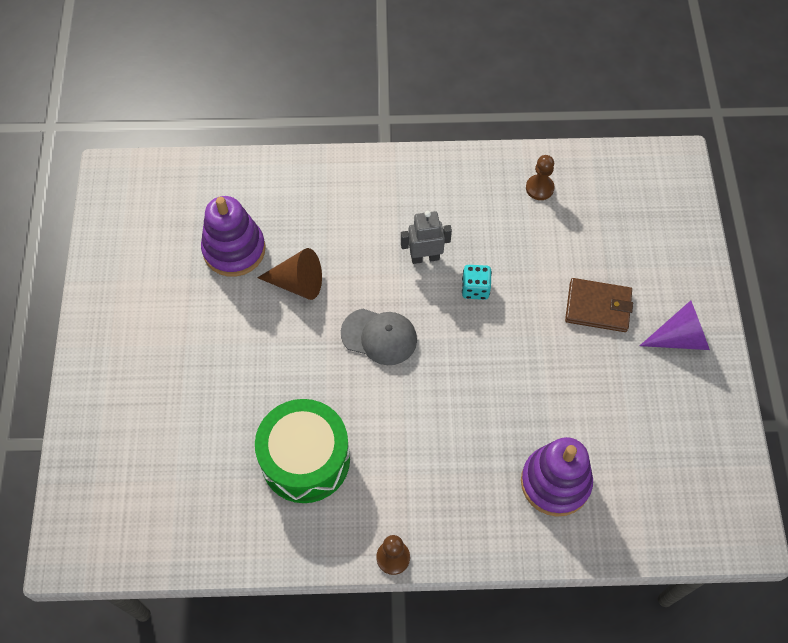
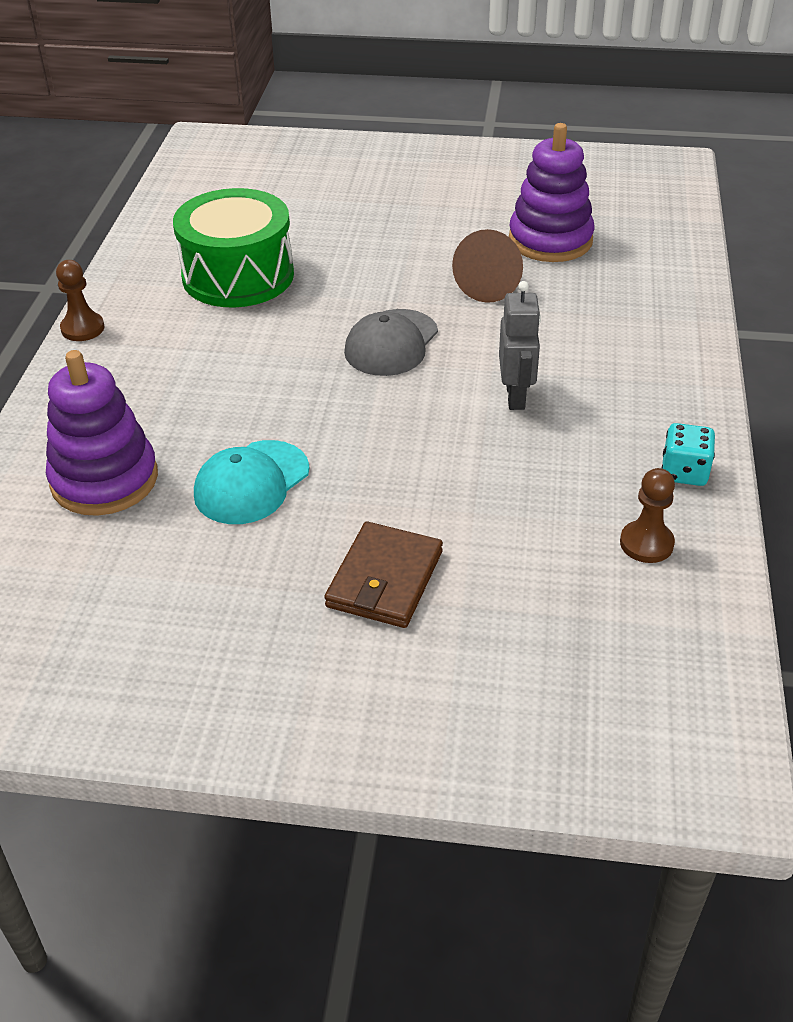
camera: 100 degrees right, 20 degrees down
(475, 289) = (450, 441): turquoise dice -> turquoise dice (684, 472)
(538, 393) = (251, 483): none -> turquoise cap
(680, 338) = (292, 683): purple cone -> none

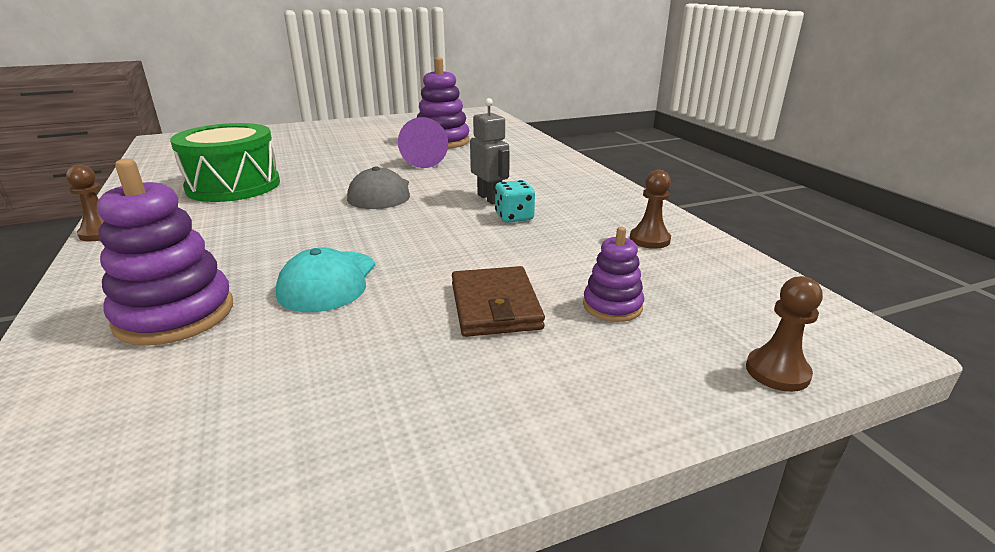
camera: 30 degrees left, 15 degrees down
(490, 284) = (423, 161): brown cone -> purple cone
(501, 627) = (612, 306): none -> purple stacking toy
(582, 772) = (777, 372): none -> brown pawn
(684, 472) = (629, 206): turquoise dice -> turquoise dice (514, 217)

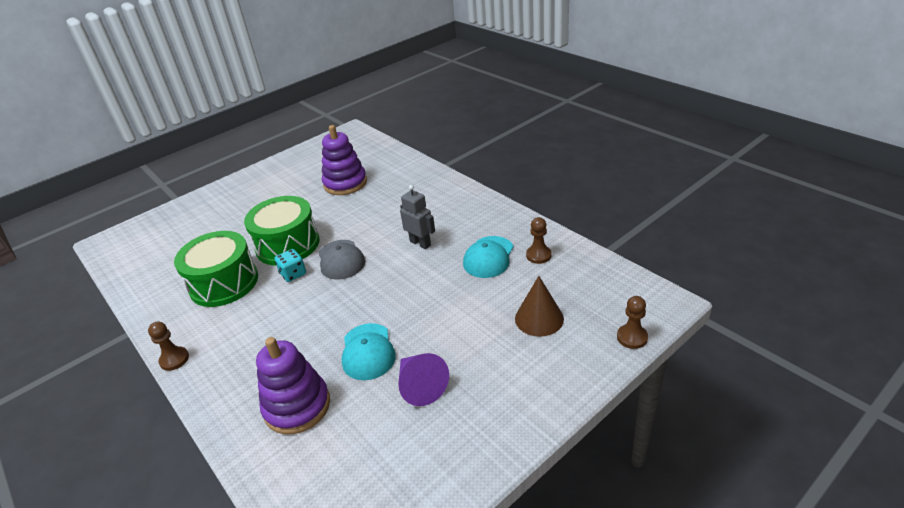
camera: 15 degrees left, 10 degrees up
(333, 171) = (287, 245): none -> green drum
(423, 161) = (346, 213): purple cone -> purple cone (420, 386)
(495, 306) = (476, 339): brown wallet -> none
(514, 217) = (447, 258): turquoise dice -> turquoise dice (293, 274)
(573, 227) = (488, 257): none -> turquoise cap
(612, 306) = (539, 318): purple stacking toy -> brown cone

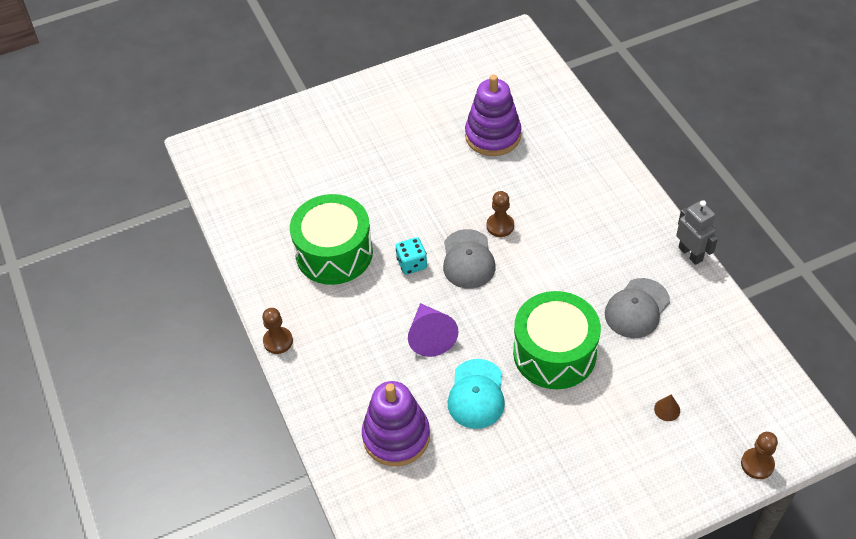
camera: 15 degrees right, 15 degrees up
(287, 245) = (410, 217): green drum -> green drum (554, 353)
(420, 243) = (564, 263): grey robot -> grey robot (690, 254)
(420, 386) = (521, 452): purple cone -> purple cone (430, 336)
(488, 257) = (637, 308): turquoise cap -> grey cap
(538, 255) = (695, 324): brown pawn -> brown pawn (500, 226)
(539, 318) = (667, 409): brown cone -> brown cone, size x0.48

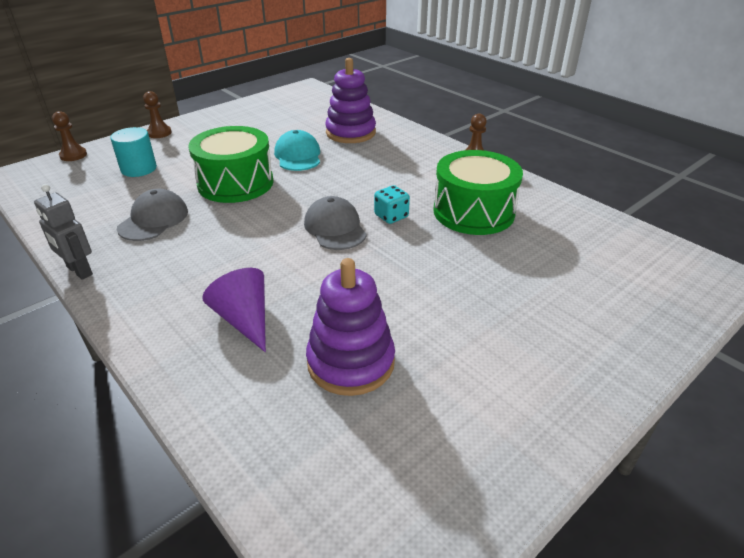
camera: 160 degrees right, 15 degrees down
(430, 336) = (349, 177): purple cone -> purple cone (244, 319)
(500, 226) = (309, 260): brown pawn -> brown pawn (159, 133)
(667, 409) = (139, 169): brown cone -> turquoise cylinder

